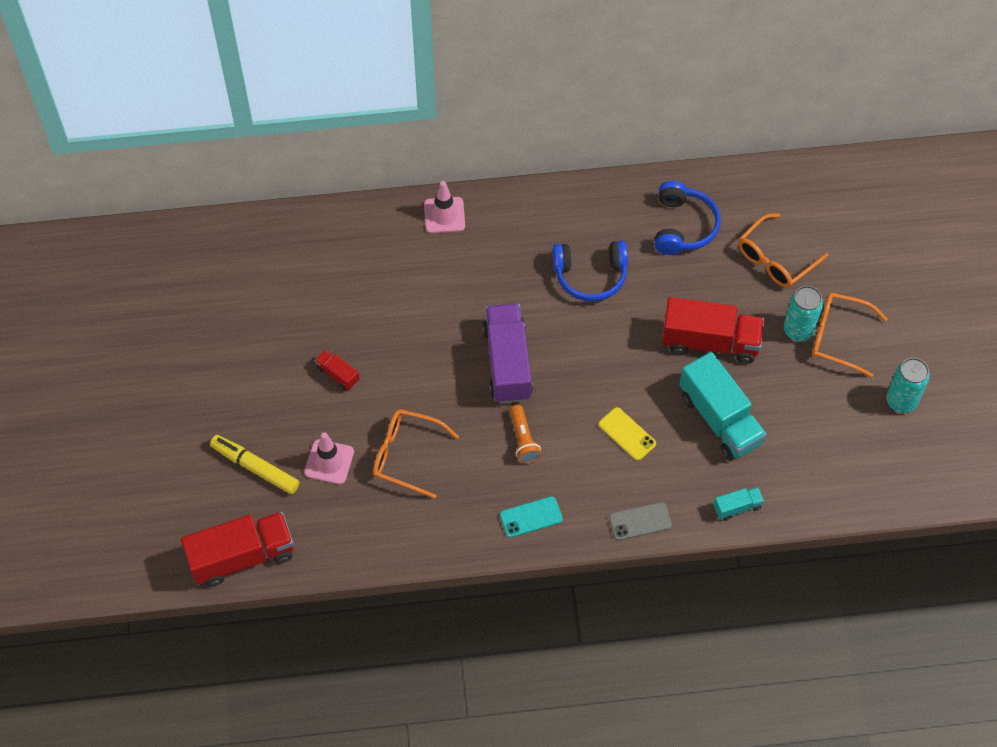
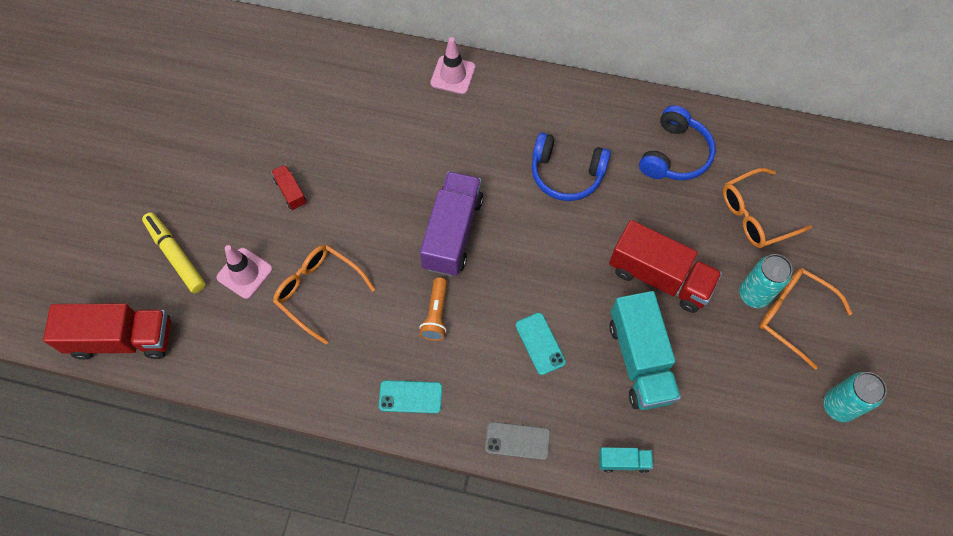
camera: 20 degrees right, 5 degrees up
(627, 434) = (540, 343): yellow phone -> turquoise phone

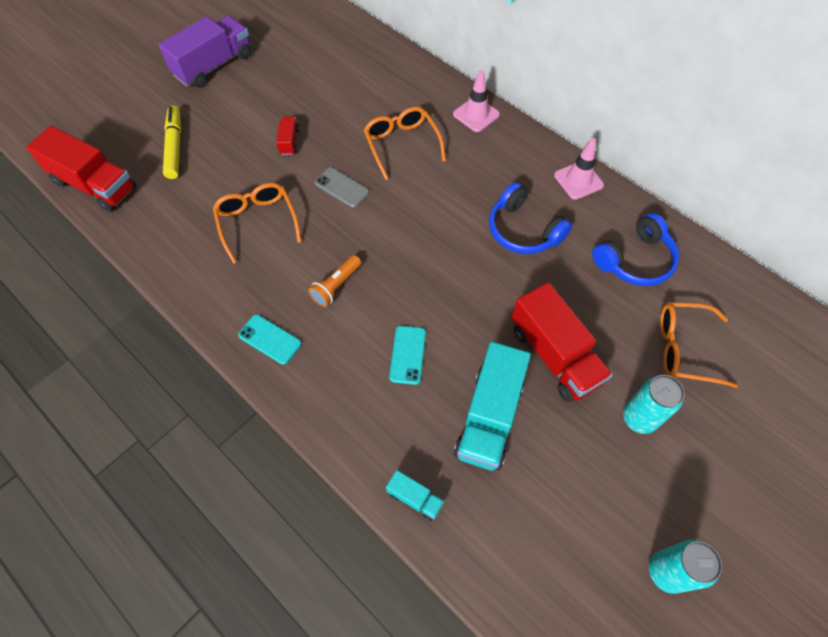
camera: 30 degrees right, 5 degrees down
(244, 273) = (213, 182): pink traffic cone -> pink traffic cone (578, 180)
(452, 233) = (394, 230): purple truck -> purple truck (214, 66)
(517, 440) = (332, 425): grey phone -> grey phone (342, 188)
(793, 315) = (669, 458): orange glasses -> orange glasses (402, 144)

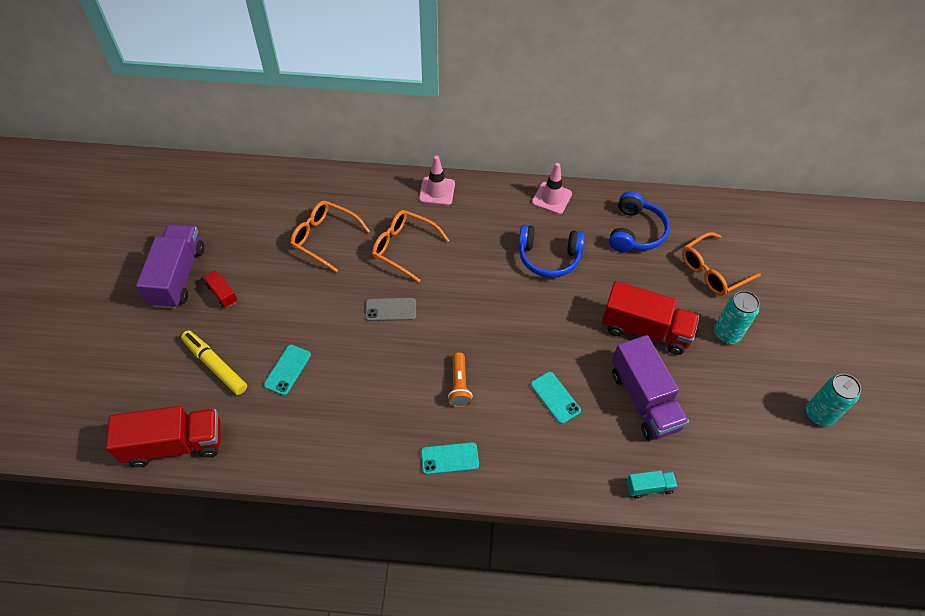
camera: 40 degrees left, 5 degrees down
(220, 183) = (287, 370): none -> turquoise phone
(257, 222) = (350, 379): orange glasses -> orange glasses (324, 238)
(289, 142) = (312, 300): red truck -> red truck (222, 294)
(489, 417) = (644, 400): turquoise truck -> purple truck

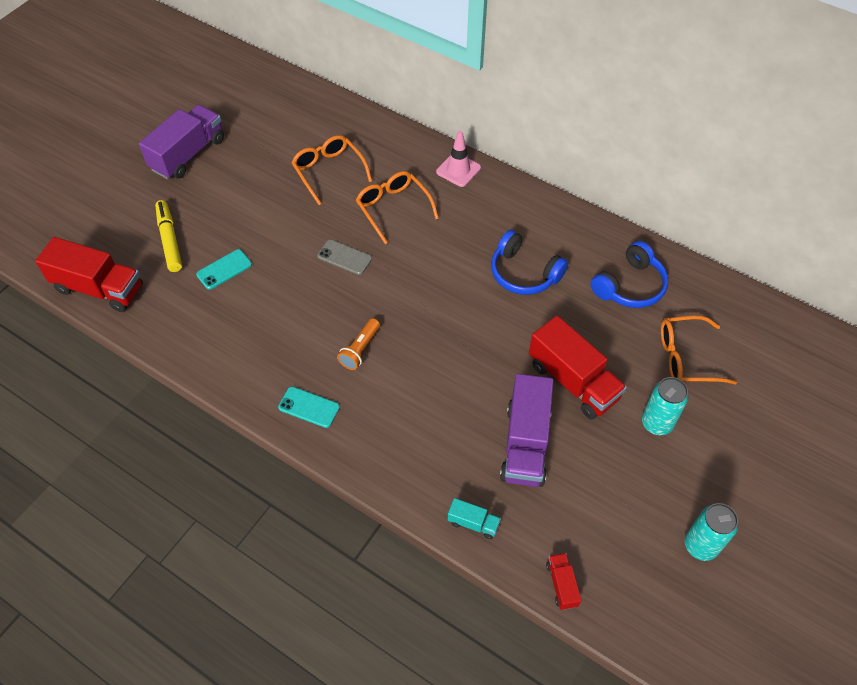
camera: 30 degrees right, 0 degrees up
(222, 294) = (213, 184): red truck -> red truck (561, 584)
(551, 198) = (566, 220): pink traffic cone -> none
(555, 397) = (440, 401): turquoise phone -> none

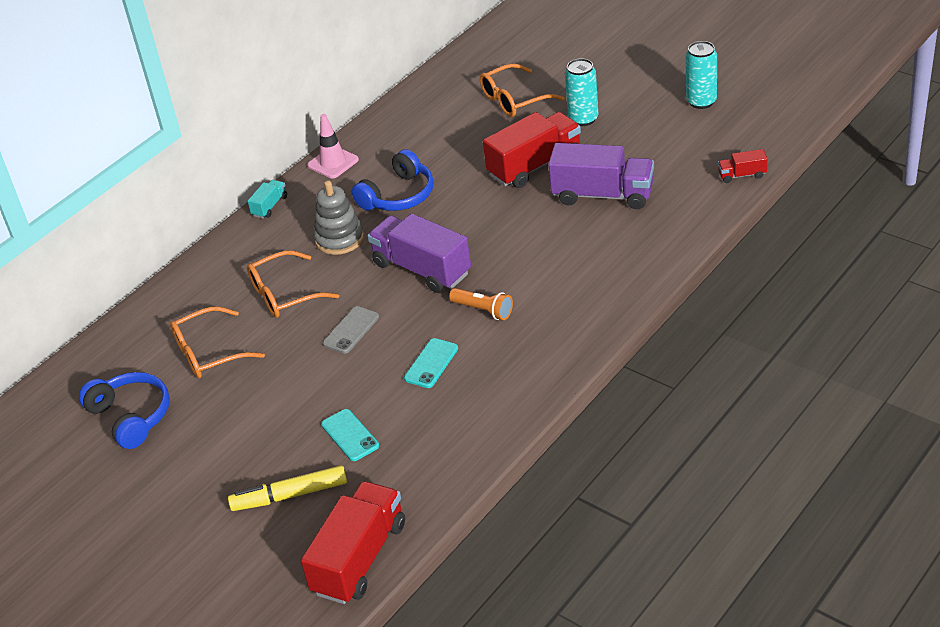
camera: 80 degrees left, 15 degrees down
(188, 154) = (135, 496): purple truck -> purple truck (422, 269)
(309, 407) = (554, 345): turquoise phone -> turquoise phone (431, 363)
(458, 170) = (238, 244): pink traffic cone -> pink traffic cone (333, 163)
(463, 237) = (339, 239): none -> grey stacking toy
(473, 523) = (686, 226): turquoise truck -> turquoise truck (270, 206)
(630, 286) = (426, 128): blue headphones -> blue headphones (131, 416)
(686, 357) = (514, 100): orange glasses -> orange glasses turned 60 degrees clockwise

